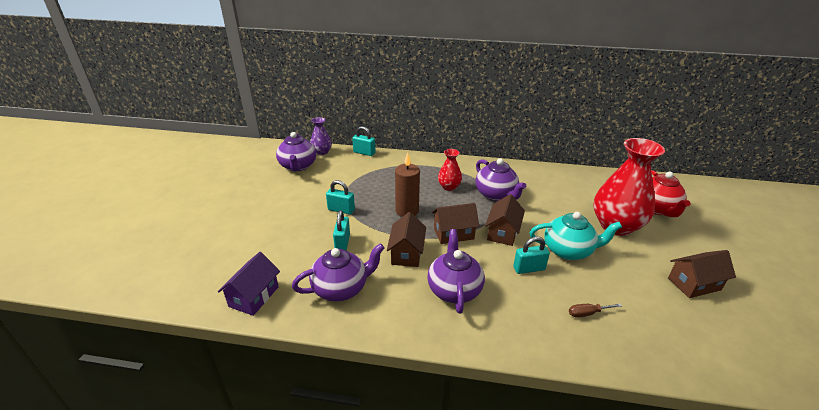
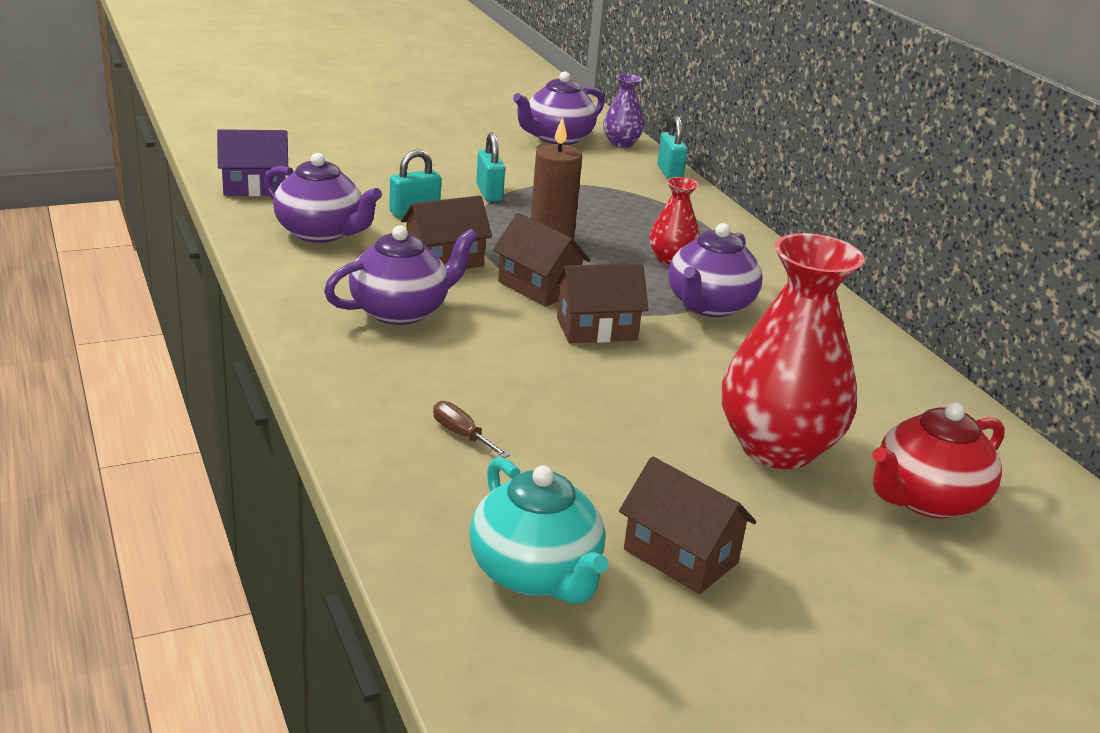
camera: 55 degrees right, 5 degrees down
(529, 268) = (522, 366): turquoise padlock -> none
(568, 250) = (621, 400): turquoise teapot -> turquoise teapot (536, 573)

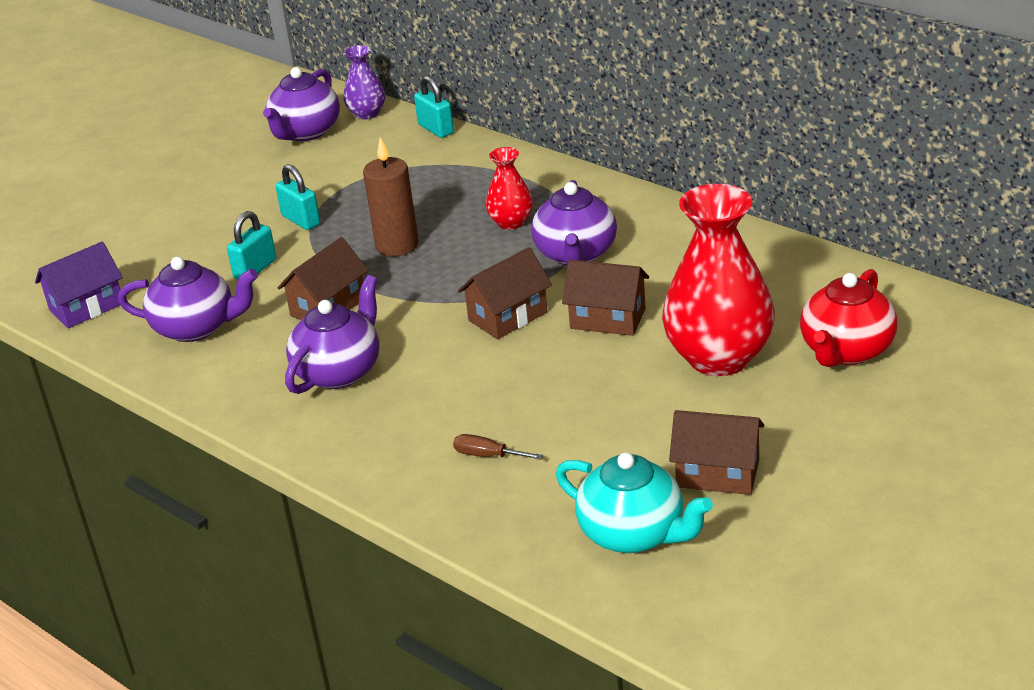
camera: 20 degrees left, 5 degrees up
(538, 287) = (428, 298): brown house -> brown house (608, 318)

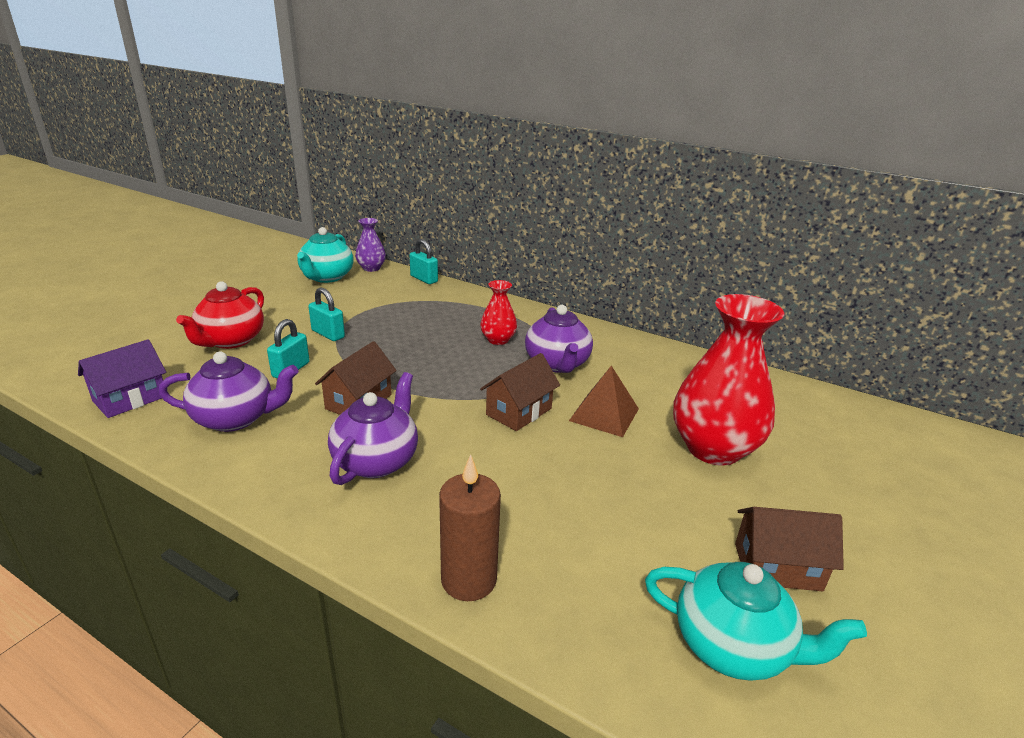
camera: 15 degrees left, 5 degrees down
(306, 132) = (327, 277): purple teapot -> turquoise teapot
(397, 245) = (410, 354): brown candle -> brown candle (468, 580)
(487, 455) = (544, 550): brown screwdriver -> none
(608, 318) = (604, 414): brown house -> brown pyramid
(846, 351) = (813, 443): red teapot -> red teapot (231, 340)

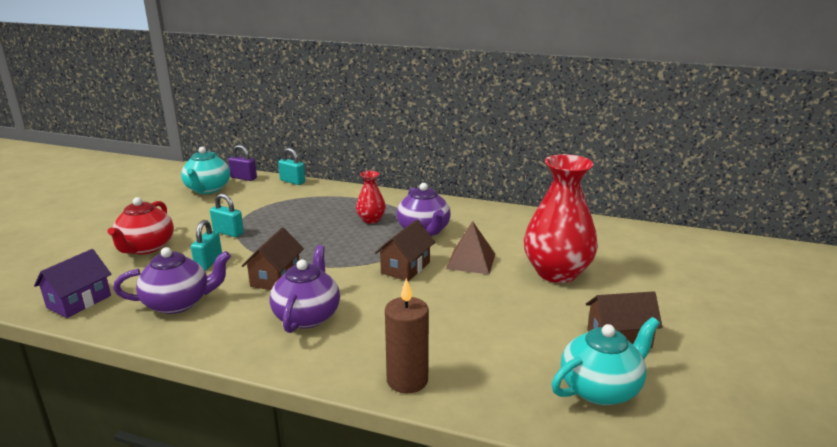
camera: 10 degrees left, 5 degrees down
(371, 268) = (243, 178): purple vase -> purple padlock
(733, 646) = (600, 389): turquoise teapot -> turquoise teapot turned 45 degrees counterclockwise

